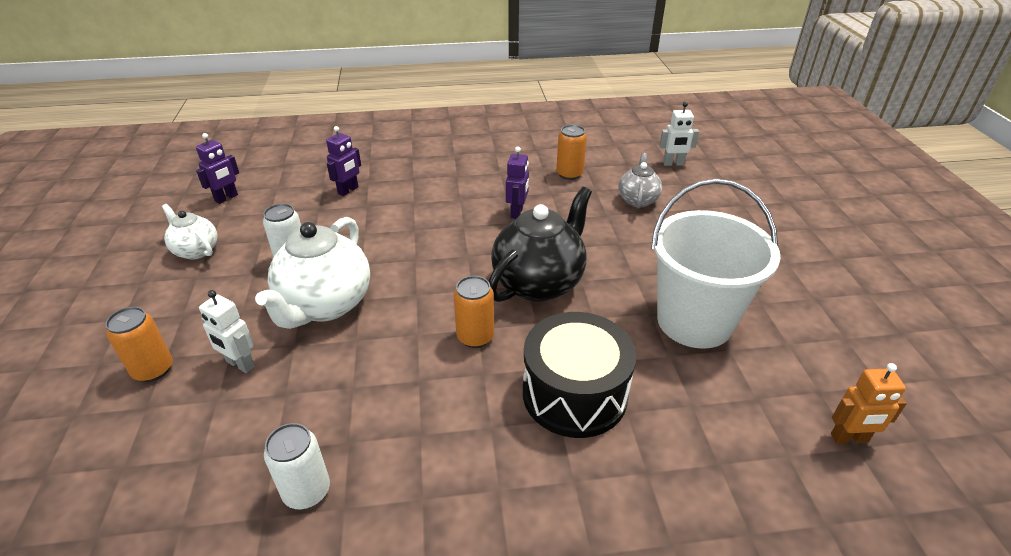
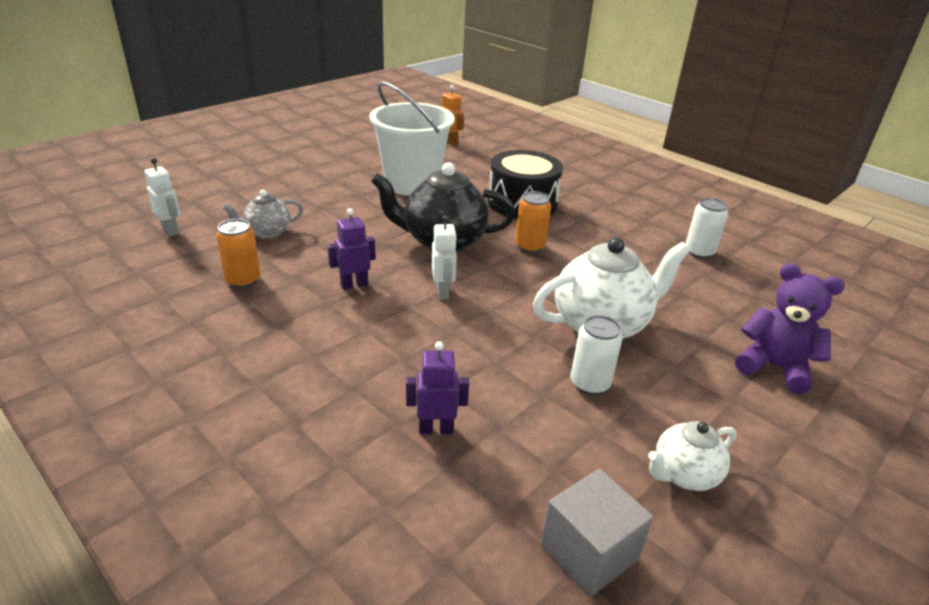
camera: 130 degrees left, 5 degrees down
(153, 370) = (774, 367): orange can -> purple teddy bear
(196, 250) = (683, 475): white teapot -> white teapot turned 60 degrees clockwise
(226, 198) = (589, 552): purple robot -> grey cube
(240, 364) = (700, 328): white robot -> white robot (443, 292)

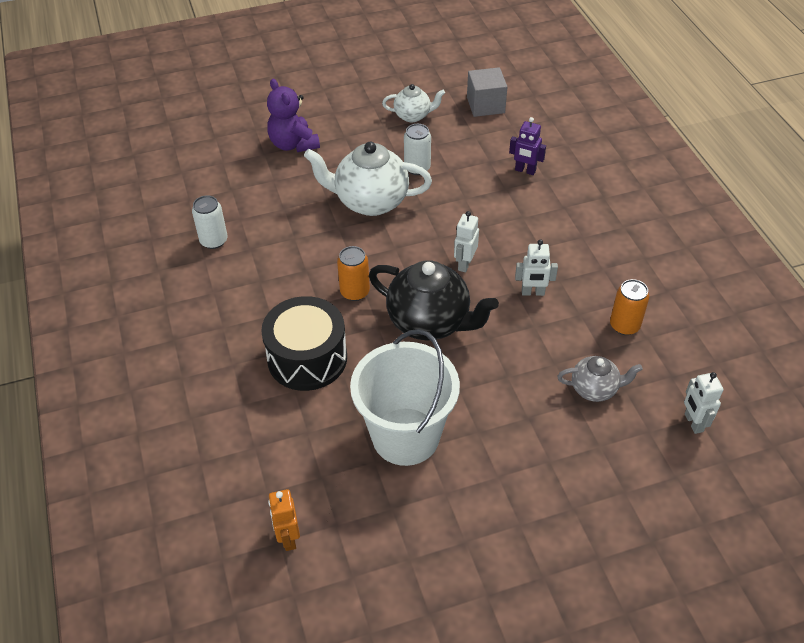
camera: 150 degrees left, 15 degrees up
(354, 285) = (533, 292): purple robot -> white robot

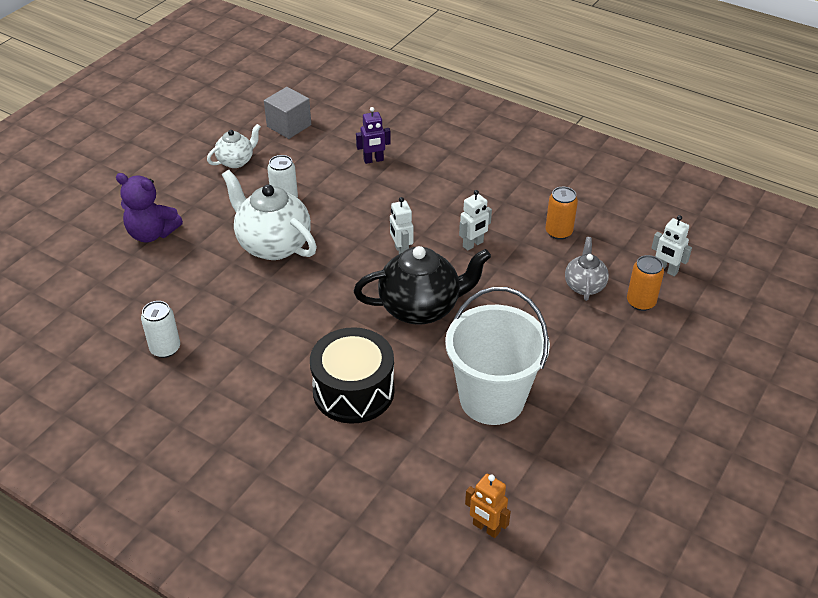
camera: 40 degrees left, 5 degrees down
(355, 292) = (337, 319): orange can -> orange can (641, 302)
(370, 201) = (273, 245): white teapot -> white teapot turned 75 degrees clockwise
(595, 389) = (584, 286): grey teapot -> grey teapot turned 45 degrees counterclockwise

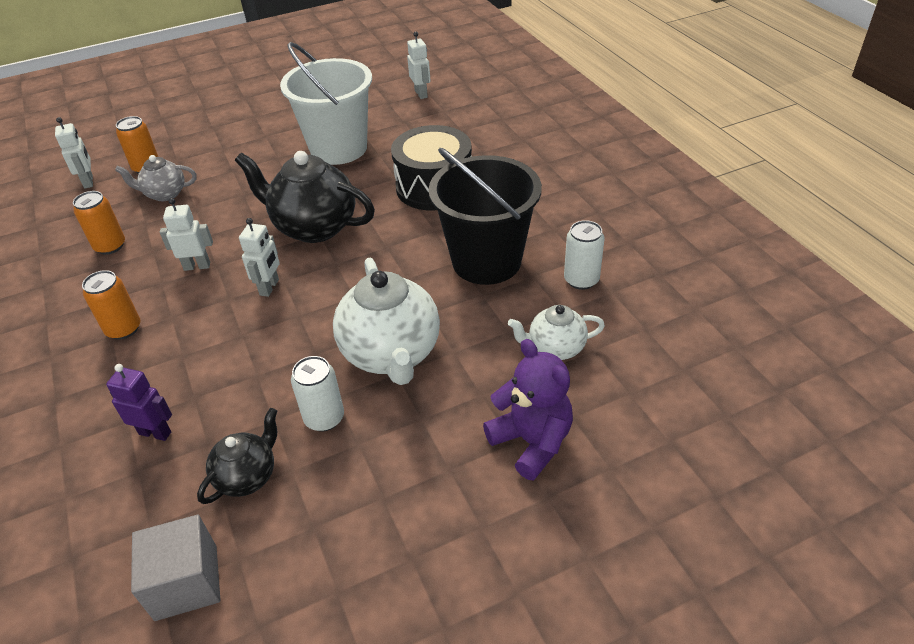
camera: 145 degrees left, 0 degrees up
(236, 161) = (330, 535): white teapot -> white teapot (555, 348)
(252, 334) = (486, 261): none -> black bucket
(301, 164) = (248, 476): none -> black teapot
(465, 193) = (123, 329): none -> orange can
(486, 528) = (421, 94): orange robot -> white robot
(584, 286) = (165, 194): grey teapot -> grey teapot turned 45 degrees clockwise

